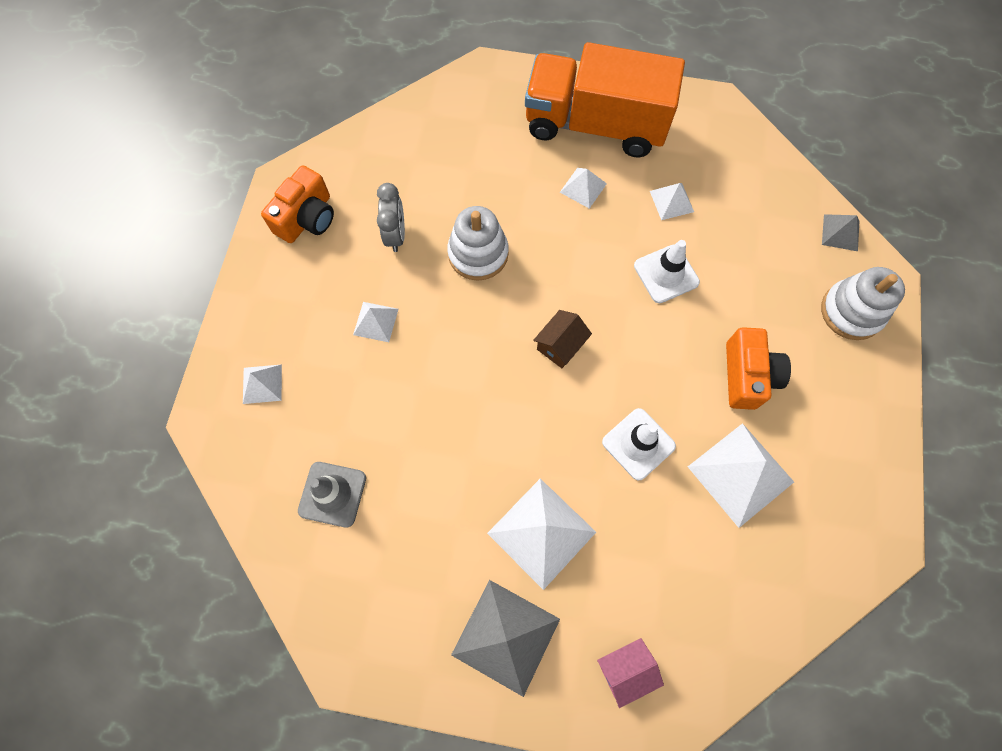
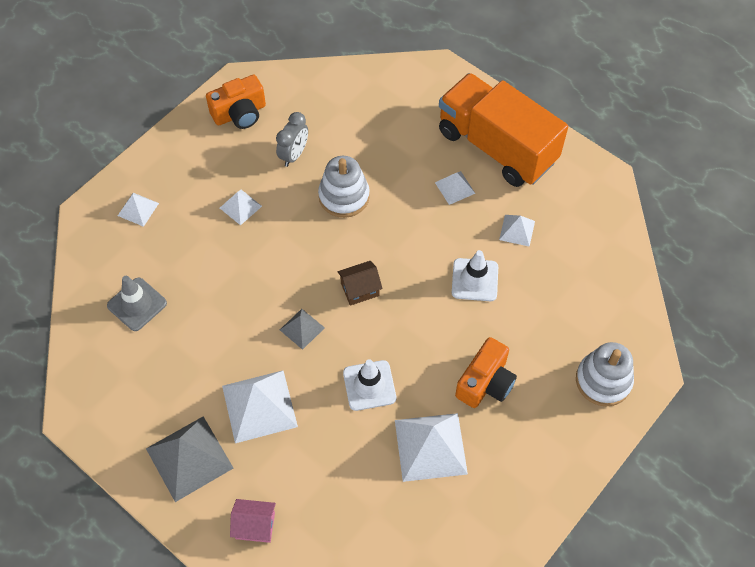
camera: 30 degrees right, 10 degrees down
(840, 232) = (638, 319): grey pyramid -> grey pyramid (302, 328)

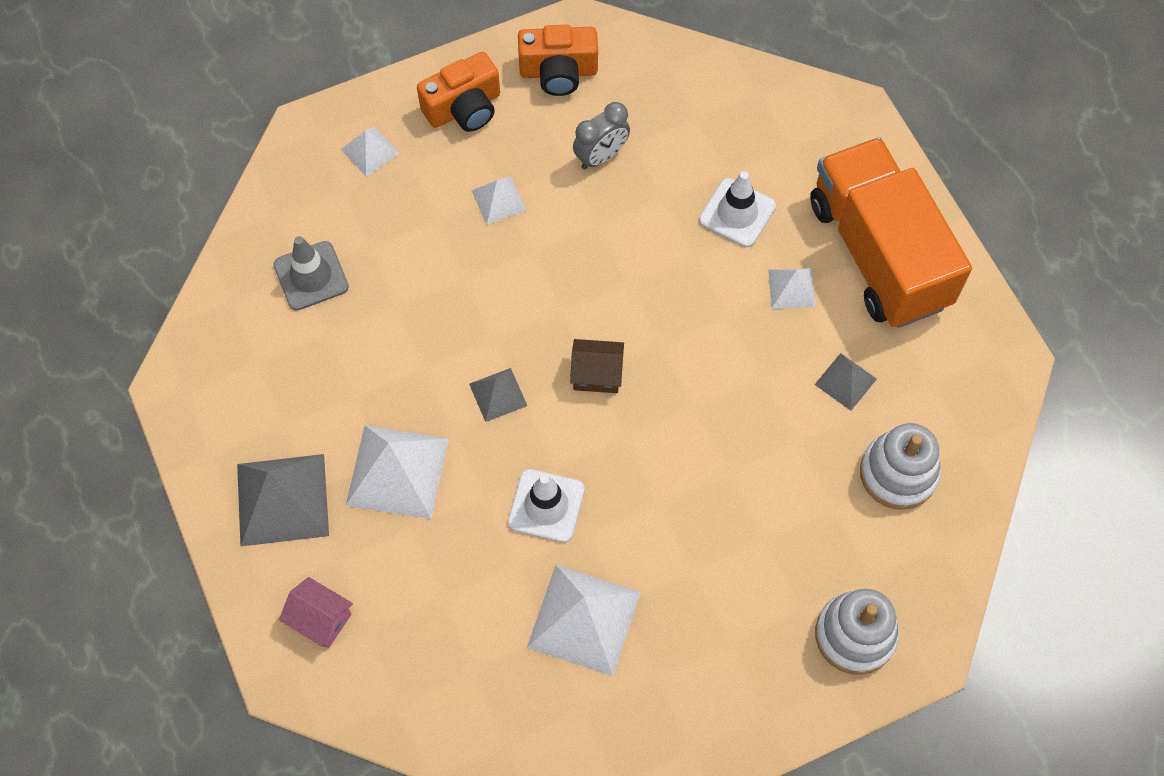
camera: 25 degrees right, 5 degrees up
(344, 196) = (638, 240): white stacking toy -> white stacking toy (898, 473)
(475, 280) = (753, 425): white traffic cone -> white traffic cone (737, 213)
(485, 382) = (697, 568): orange camera -> orange camera (464, 108)
(517, 230) = (845, 381): white pyramid -> grey pyramid

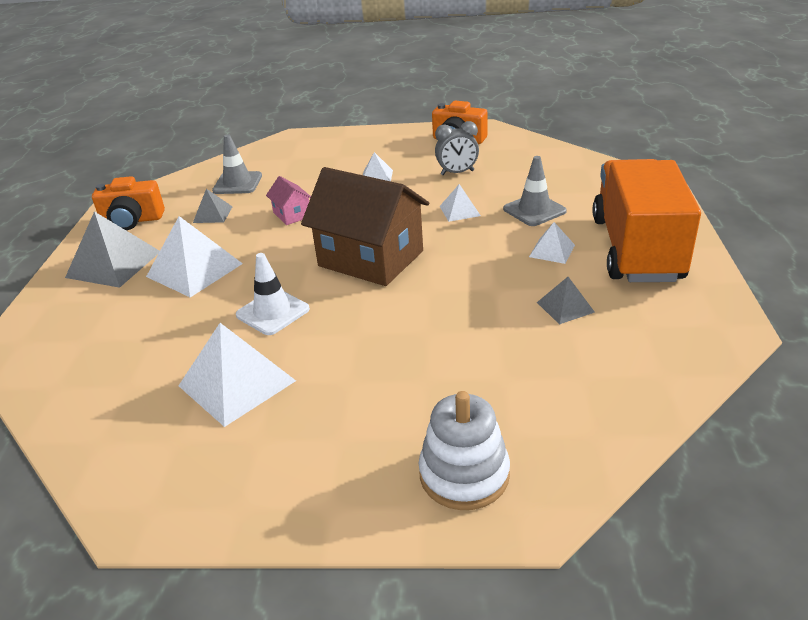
camera: 30 degrees right, 30 degrees down
(320, 619) = (65, 325): pink house -> pink house (292, 214)
(370, 151) = (320, 148): white pyramid -> white pyramid (459, 211)
(464, 108) = (389, 143): orange camera -> orange camera (132, 220)
(498, 394) = (295, 252): grey pyramid -> grey pyramid (212, 214)
(597, 374) = (370, 258): brown house -> brown house, size x2.26
(737, 213) = (534, 210): white traffic cone -> grey traffic cone
(898, 473) = (580, 373): white stacking toy -> none

